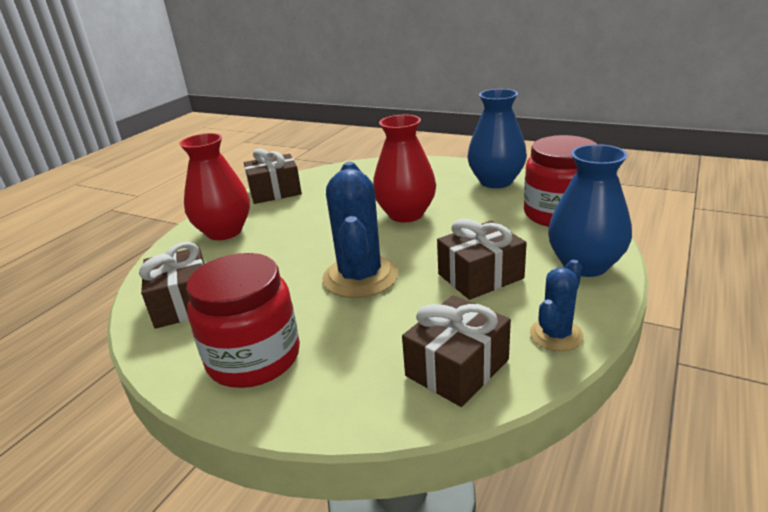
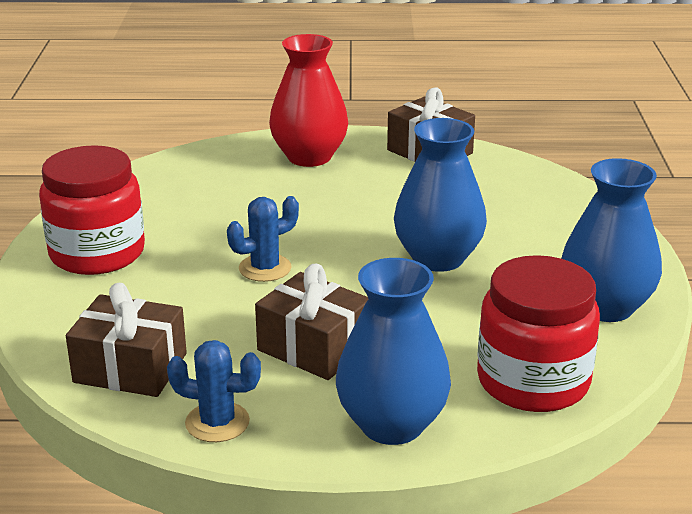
camera: 60 degrees right, 0 degrees up
(183, 303) = (162, 187): brown gift -> none
(360, 277) = (265, 268): blue cactus -> blue cactus, size x0.56
(406, 214) = (438, 258): red vase -> blue vase

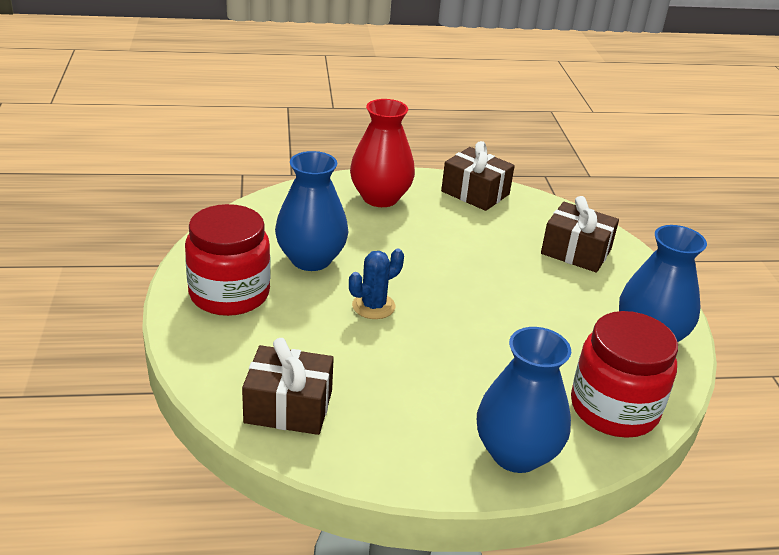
camera: 10 degrees left, 5 degrees up
(217, 422) = (375, 457): blue cactus -> none
(314, 347) = (434, 382): brown gift -> brown gift (576, 251)
(438, 258) = (509, 294): blue vase -> blue vase (311, 259)

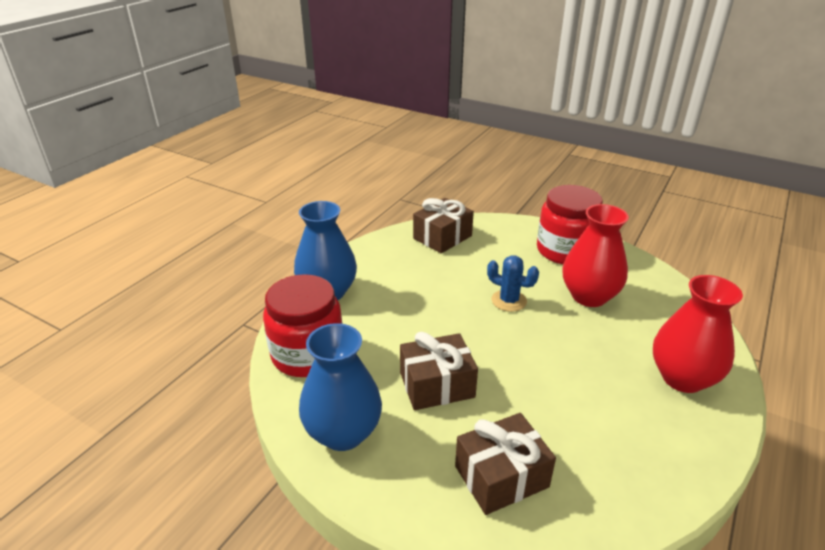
camera: 130 degrees right, 0 degrees up
(311, 259) = (589, 296): blue vase -> red vase
(373, 306) = (509, 301): blue cactus -> blue cactus turned 60 degrees counterclockwise
(475, 193) = (671, 464): brown gift -> brown gift (437, 385)

